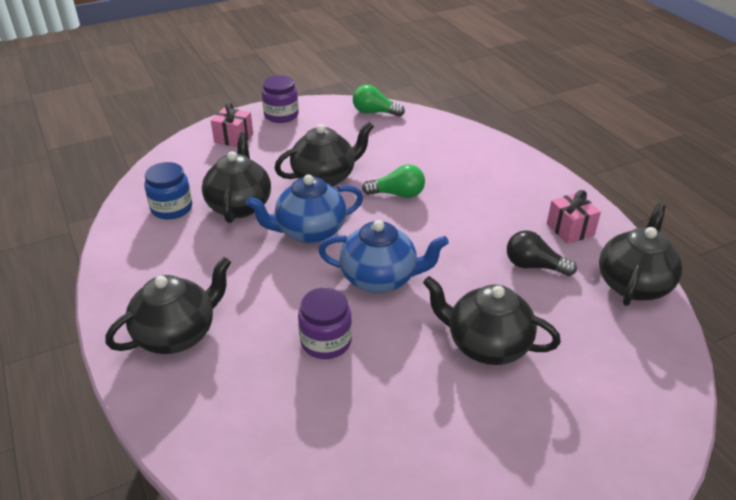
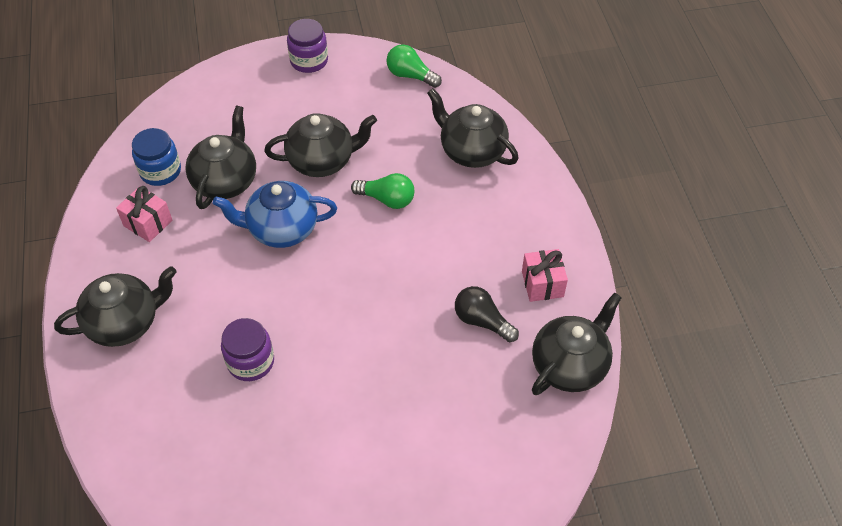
camera: 15 degrees right, 15 degrees up
(233, 138) = (249, 86): pink gift -> pink gift (148, 223)
(380, 278) = (327, 302): blue teapot -> none
(486, 345) = (393, 400): black teapot -> black teapot (471, 151)

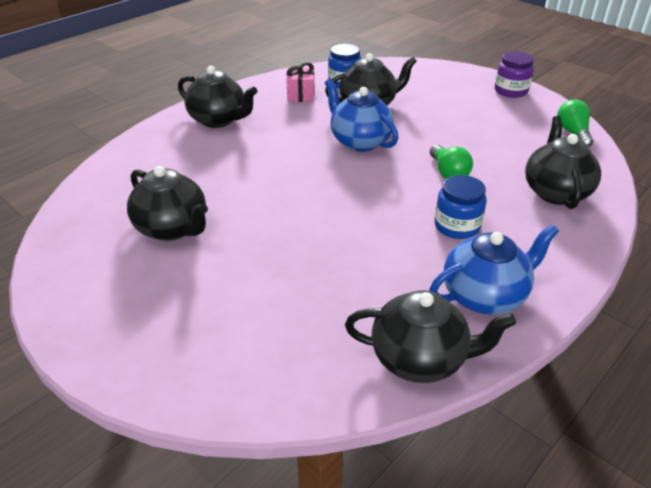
camera: 55 degrees right, 15 degrees down
(250, 361) = (237, 177): purple jar -> none
(322, 161) = (439, 132): black teapot -> black teapot (173, 228)
(458, 244) = (457, 226): none -> blue jar
(482, 321) = (400, 275): black light bulb -> none
(542, 284) = (485, 295): pink gift -> blue teapot

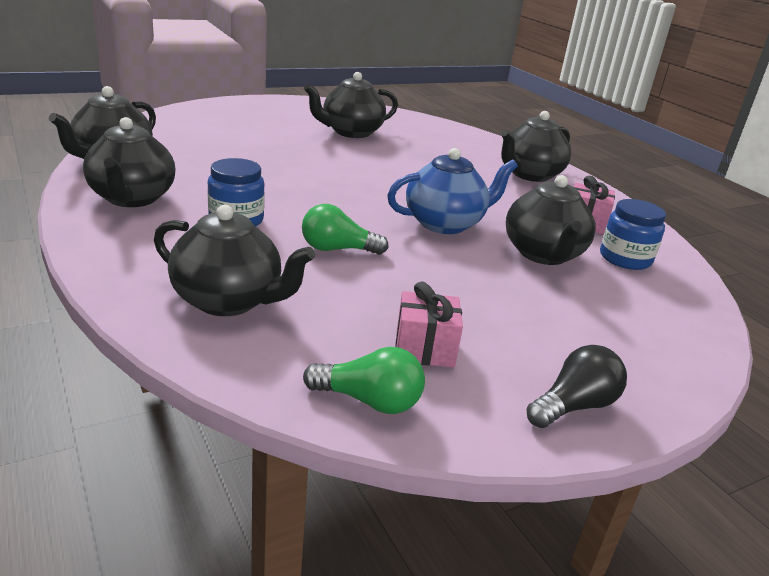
camera: 105 degrees right, 10 degrees down
(485, 295) = (132, 198): blue teapot -> black teapot
(510, 91) = (574, 406): purple jar -> black light bulb
(516, 127) = (424, 348): none -> pink gift

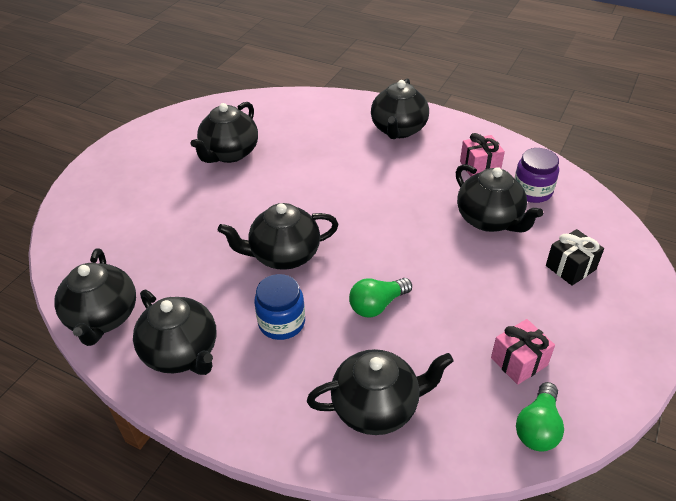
camera: 30 degrees left, 15 degrees up
(303, 191) = (283, 255): none -> black teapot
(369, 401) = (538, 427): green light bulb -> green light bulb turned 135 degrees clockwise
(445, 223) = (407, 227): blue teapot -> none
(574, 406) = (624, 349): black light bulb -> none
(594, 321) = (570, 267): none -> black gift
(625, 258) = (532, 191): blue jar -> purple jar

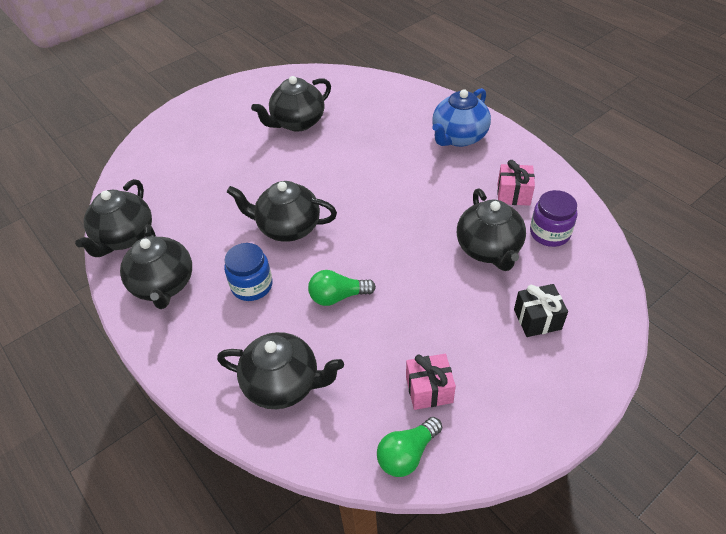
camera: 25 degrees right, 5 degrees up
(398, 130) = (458, 137): black teapot -> blue teapot

